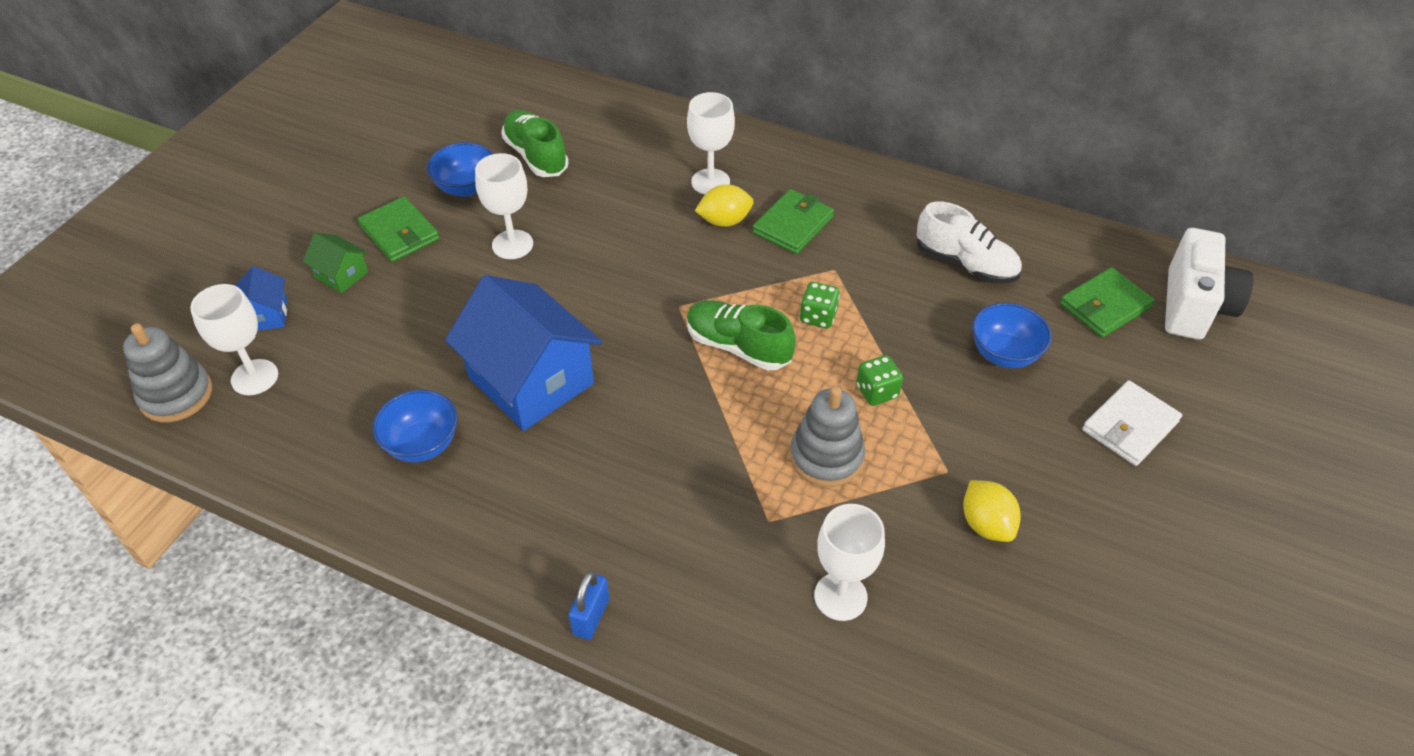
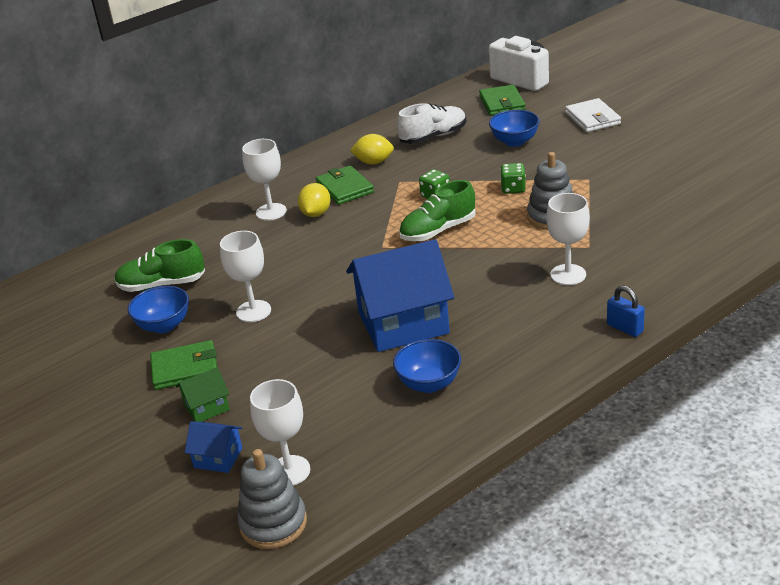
camera: 60 degrees left, 15 degrees down
(840, 596) = (657, 233): white goblet -> white goblet (568, 275)
(986, 524) = (633, 176): yellow lemon -> yellow lemon (373, 162)

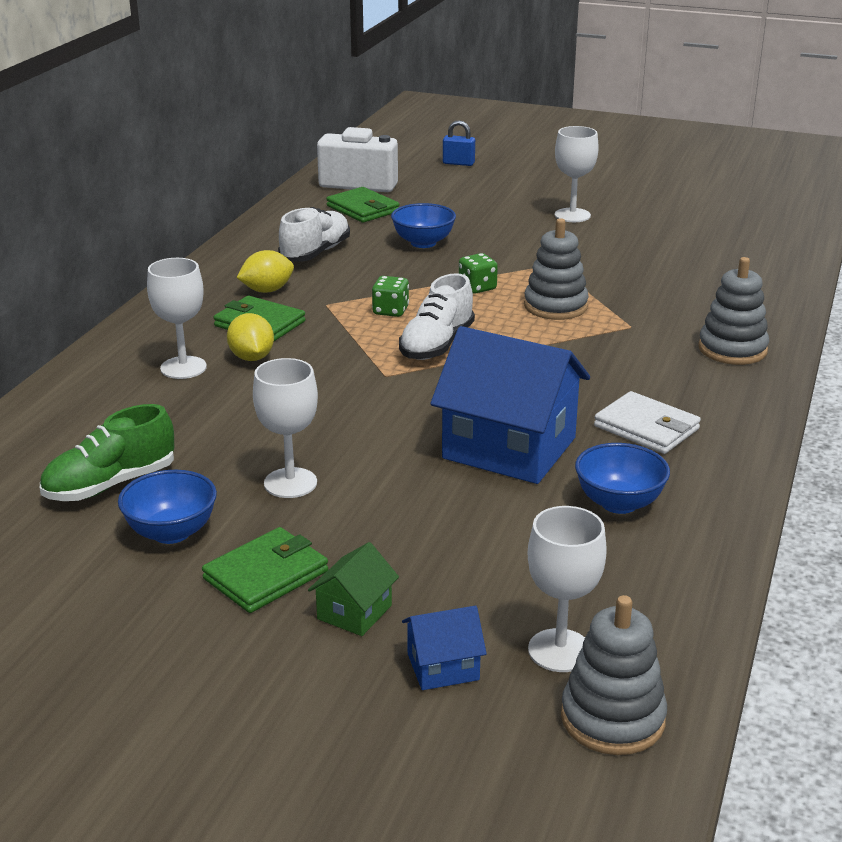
camera: 35 degrees left, 5 degrees down
(403, 323) = (509, 448): blue house -> blue house turned 75 degrees clockwise
(438, 230) = (437, 345): green shoe -> white shoe
(568, 275) = (642, 357): white goblet -> white goblet (572, 215)
(592, 118) = (487, 208): white wallet -> white wallet (646, 427)
(625, 328) = (764, 394): blue padlock -> blue padlock (458, 163)
(644, 284) = (732, 349): none -> grey stacking toy

